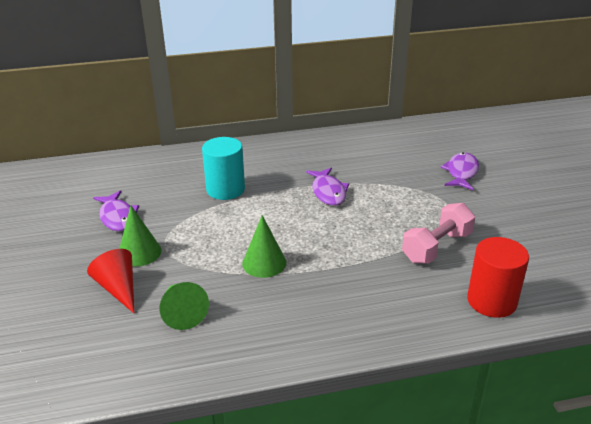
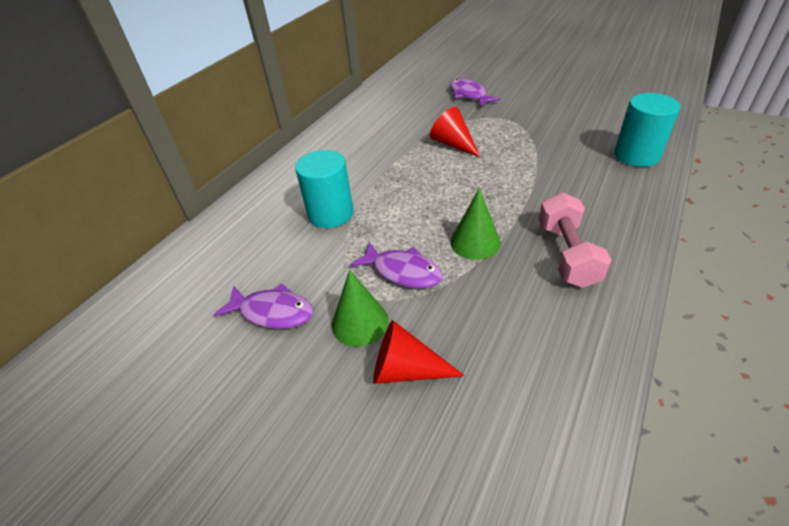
camera: 45 degrees left, 10 degrees up
(182, 312) = (498, 334): green cone -> none
(328, 192) = (414, 160): purple fish -> purple fish (403, 271)
(374, 199) = (453, 144): none -> red cone
(436, 247) = (549, 147): pink dumbbell -> pink dumbbell (567, 254)
(491, 301) = (636, 155): red cylinder -> turquoise cylinder

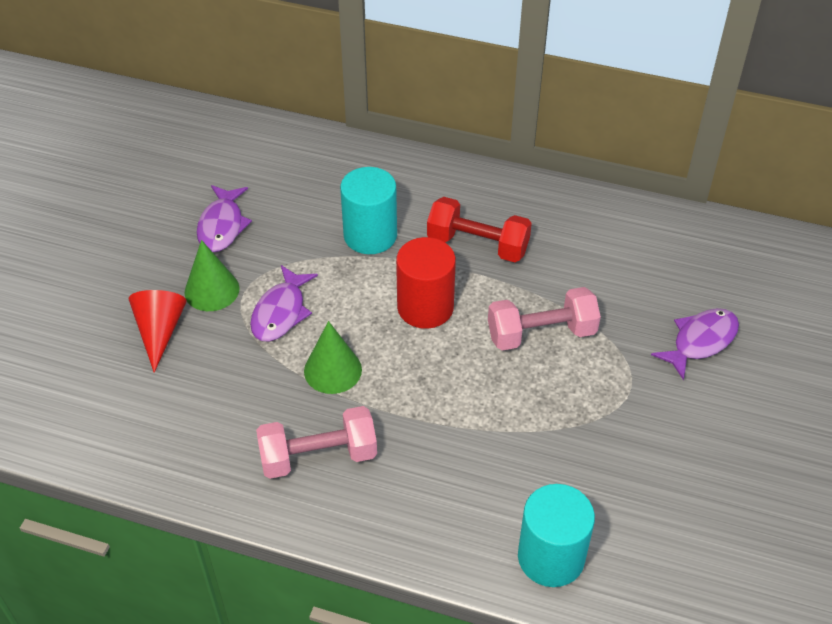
camera: 75 degrees right, 5 degrees up
(363, 163) = (477, 245): none -> red dumbbell
(418, 190) = (425, 307): none -> red cylinder
(453, 144) = (541, 333): red cone -> pink dumbbell

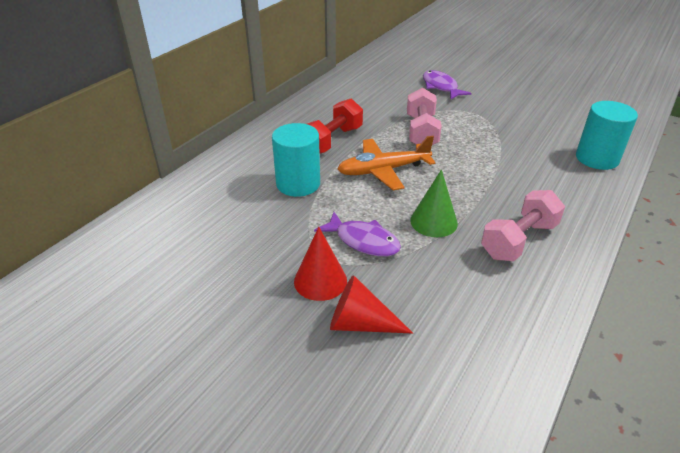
camera: 75 degrees left, 10 degrees down
(212, 290) = (320, 281): green cone -> red cone
(222, 226) = (239, 264): purple fish -> none
(318, 456) = (519, 240): pink dumbbell -> pink dumbbell turned 45 degrees clockwise
(425, 307) = (383, 170): red cylinder -> orange plane

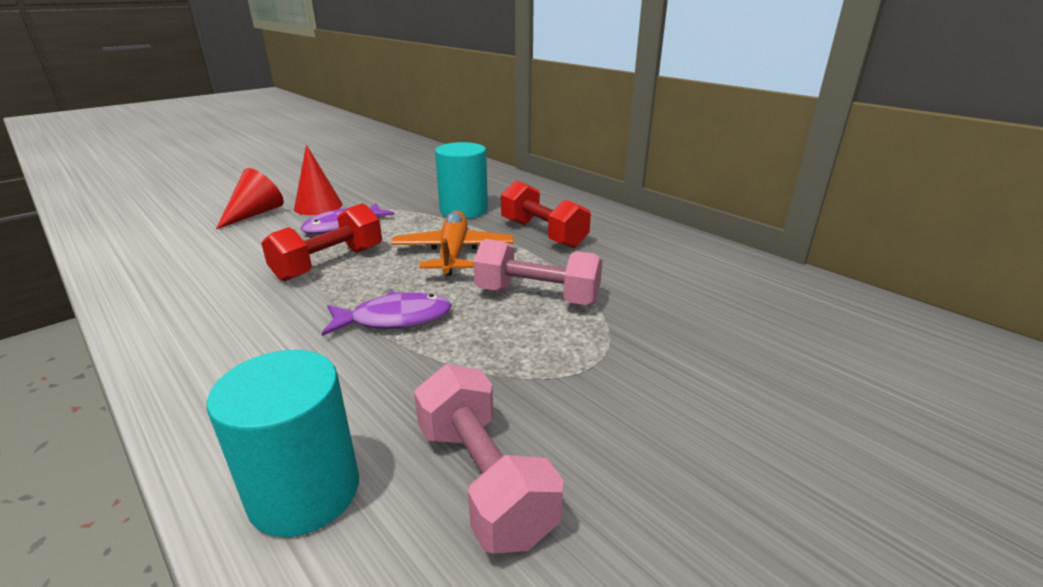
camera: 105 degrees right, 10 degrees down
(433, 221) = (329, 263): green cone -> red dumbbell
(441, 87) = (719, 356): purple fish -> purple fish (395, 319)
(519, 240) = (233, 307): pink dumbbell -> pink dumbbell (483, 480)

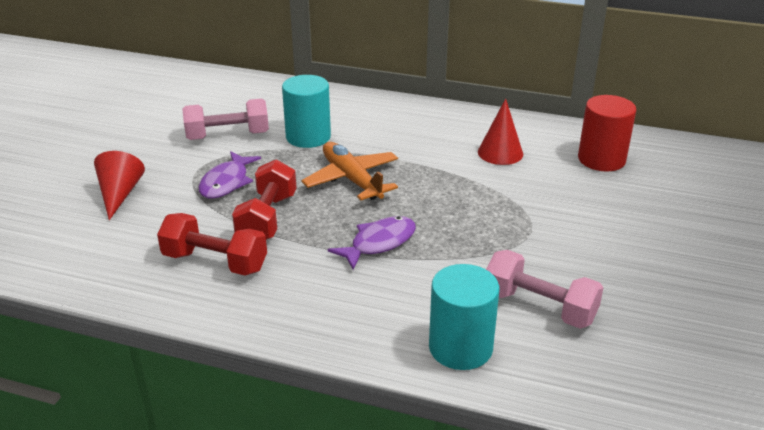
camera: 30 degrees left, 5 degrees up
(318, 206) = (169, 169): red cone -> red cone (500, 153)
(537, 296) = (451, 195): pink dumbbell -> pink dumbbell (228, 136)
(543, 234) = (398, 142): red dumbbell -> red dumbbell (215, 262)
(782, 311) = (601, 159): none -> red cylinder

